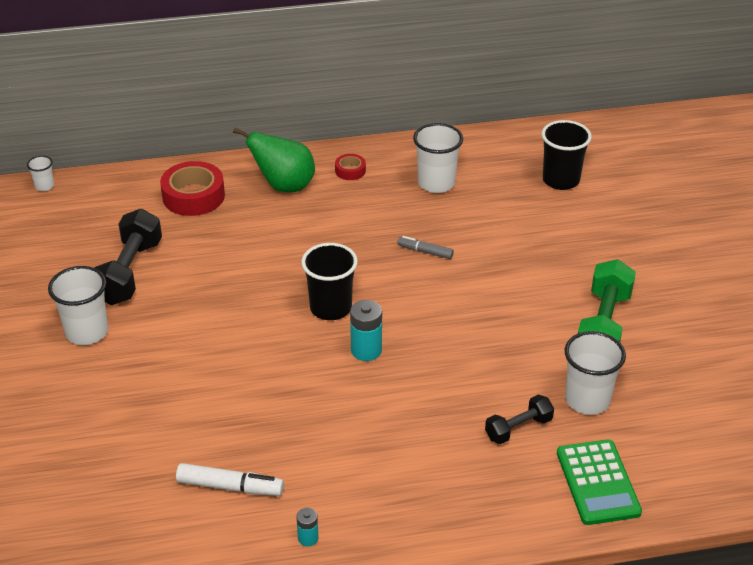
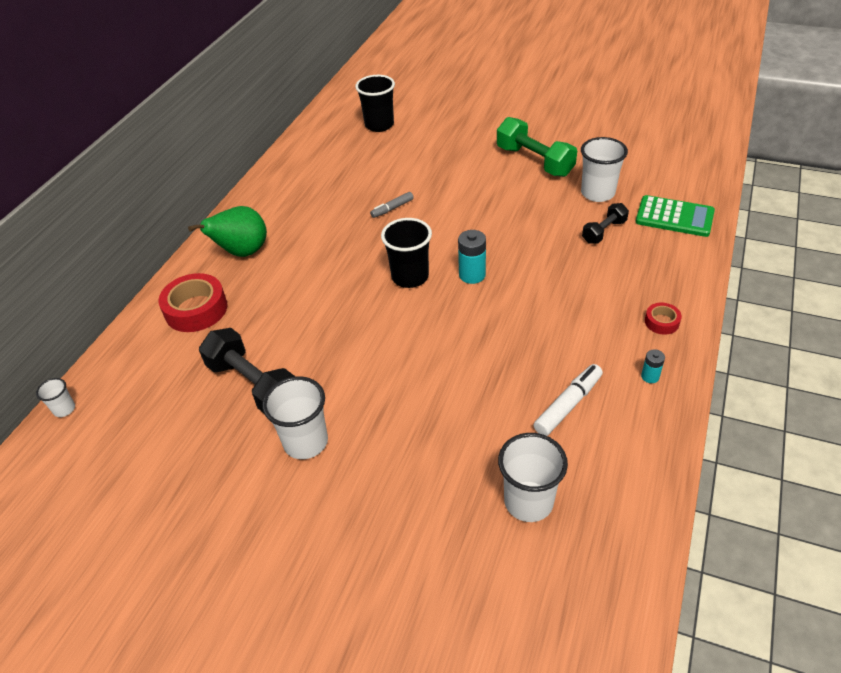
camera: 55 degrees left, 5 degrees up
(350, 171) = (264, 212): red tape -> red tape (661, 322)
(436, 183) = (324, 177): white cup -> white cup (528, 501)
(518, 428) = (604, 232): black dumbbell -> black dumbbell turned 45 degrees clockwise

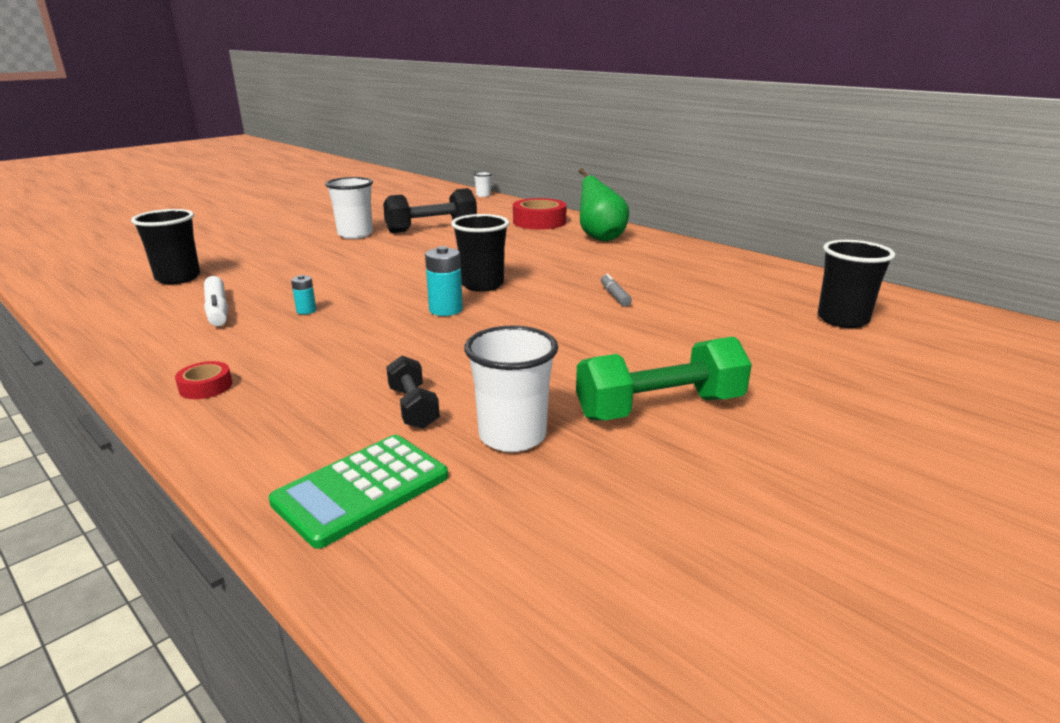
camera: 110 degrees right, 20 degrees down
(528, 501) = (178, 278): white cup -> black cup
(650, 376) = (164, 353): turquoise battery -> turquoise battery (306, 311)

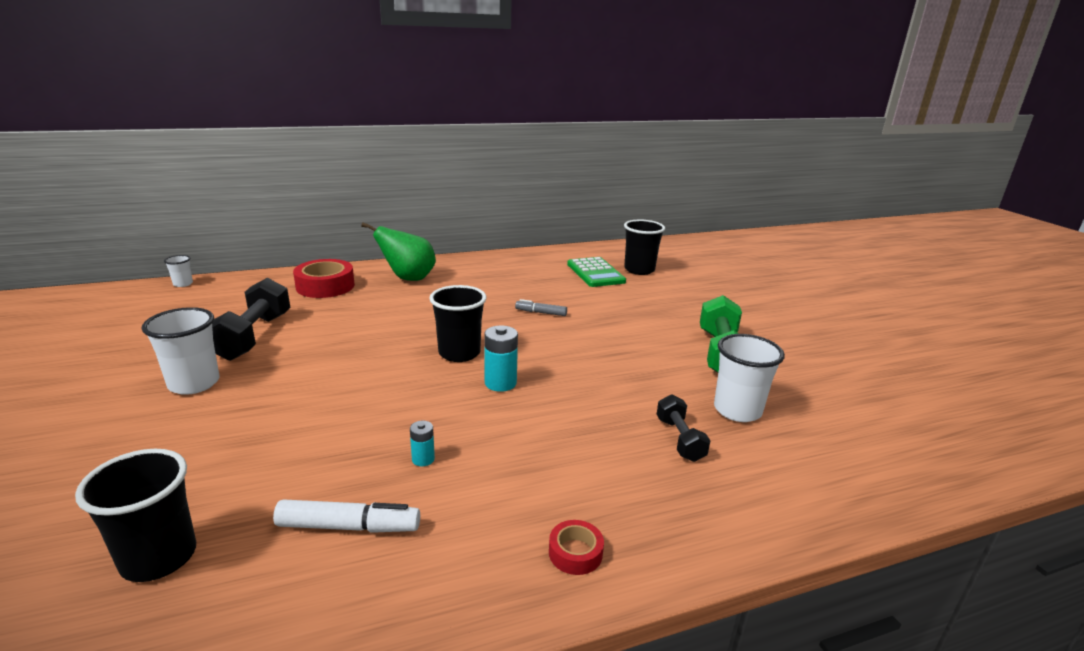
camera: 65 degrees left, 0 degrees up
(361, 489) = (790, 485): green calculator -> green calculator (595, 273)
(413, 407) = (679, 439): black dumbbell -> black dumbbell turned 75 degrees clockwise

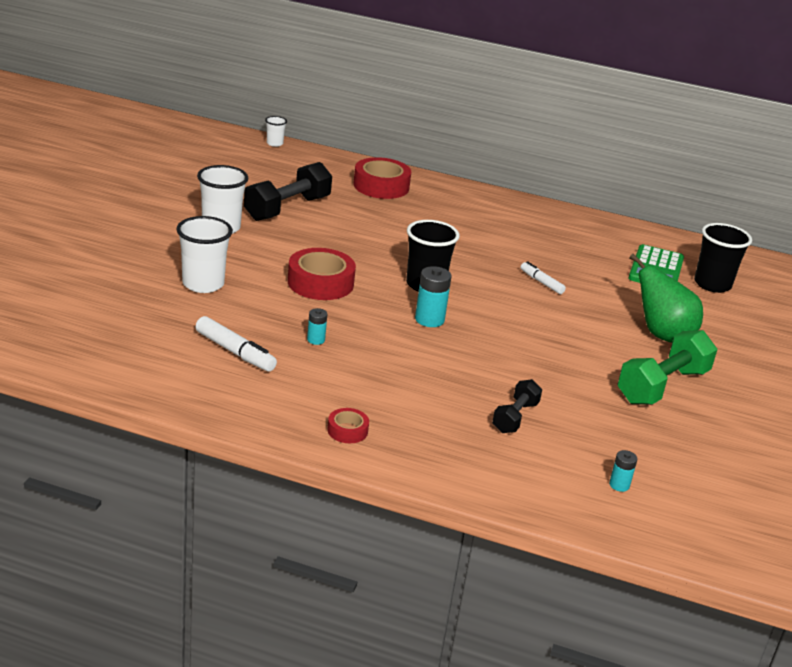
camera: 35 degrees right, 5 degrees up
(159, 557) = (131, 318): black cup -> none
(362, 394) = (320, 283): none -> red tape
(408, 278) = (460, 205): green pear -> green pear (661, 335)
(541, 312) = (541, 282): grey marker -> white marker
(737, 410) = (598, 426): white cup -> white cup (203, 284)
(826, 456) = (619, 485): none -> turquoise battery

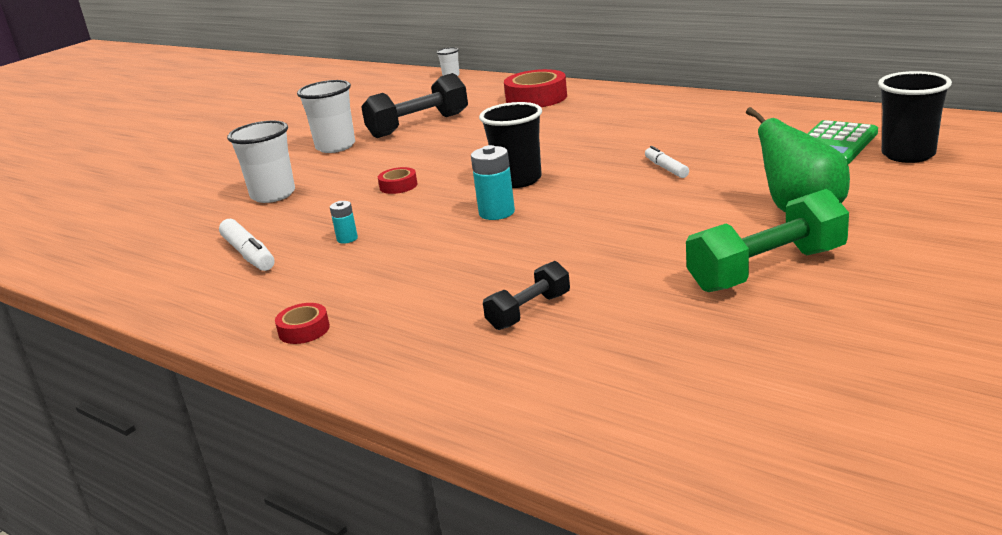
camera: 25 degrees right, 5 degrees down
(320, 283) = (398, 186): red tape -> red tape, size x0.51
(619, 485) = (624, 393): turquoise battery -> none

